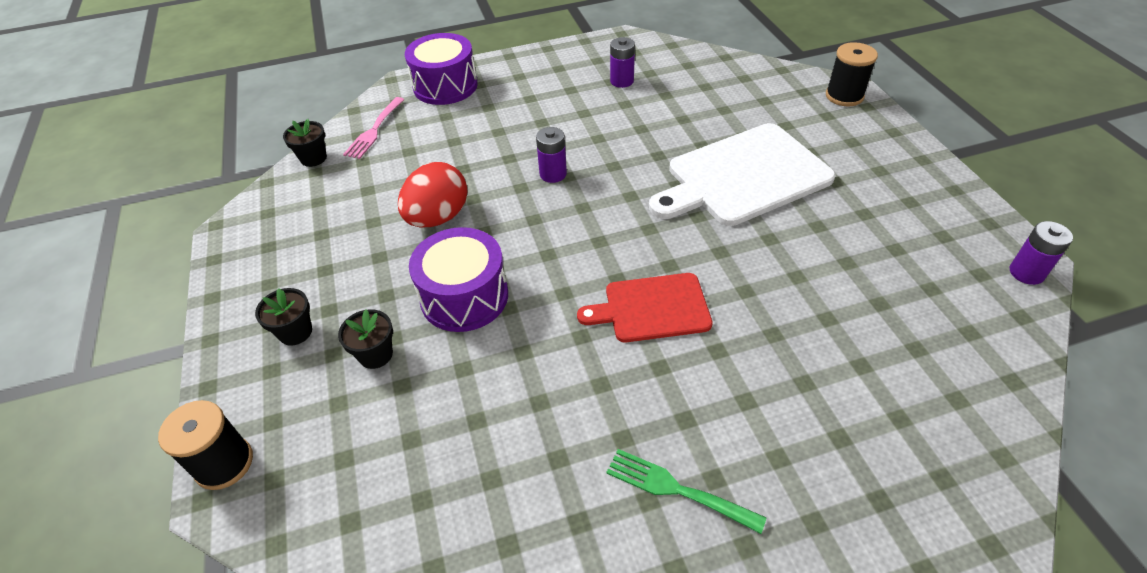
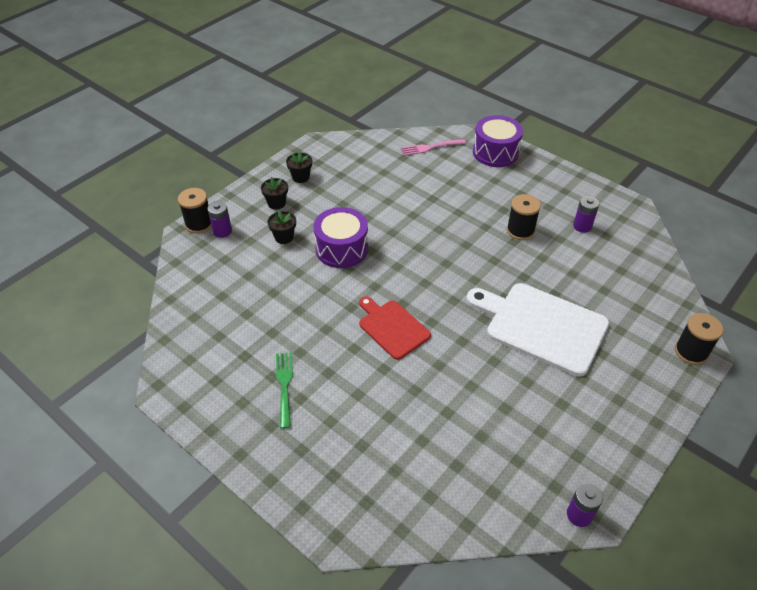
camera: 55 degrees right, 0 degrees up
(313, 158) = (388, 139): black flower pot -> black flower pot (300, 177)
(438, 217) = (387, 209): red egg -> none
(553, 174) = (462, 237): purple battery -> purple battery (222, 231)
(587, 125) = (520, 231): none -> black spool

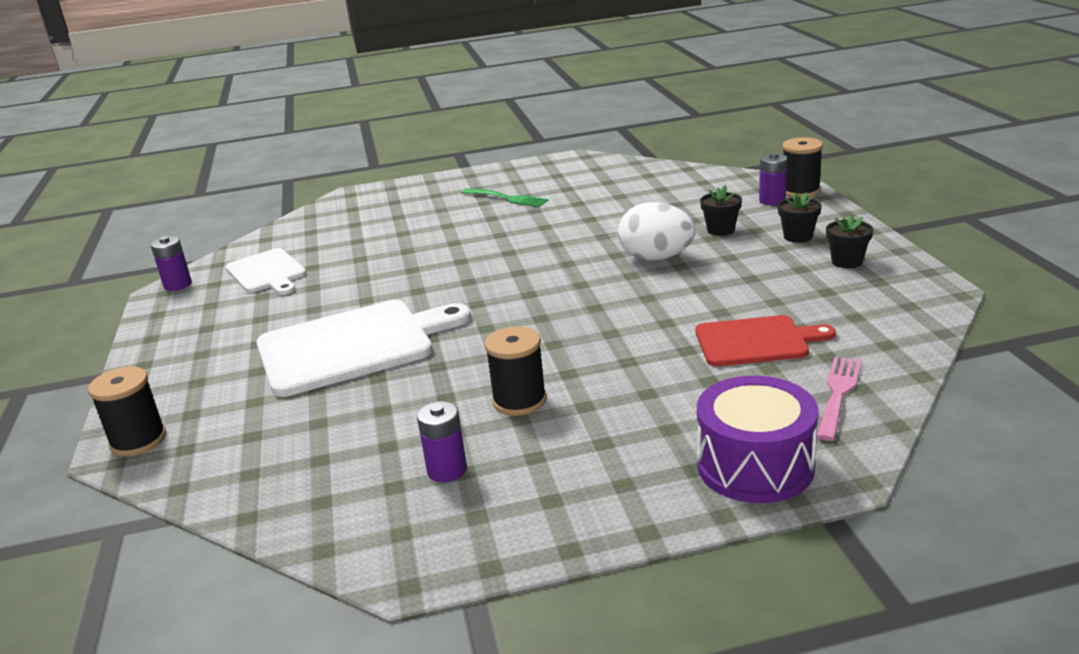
camera: 130 degrees right, 20 degrees down
(342, 249) = (656, 258): purple drum -> white egg
(392, 327) = (494, 258): red cutting board -> red cutting board (756, 341)
(512, 461) = (267, 273): none -> white cutting board

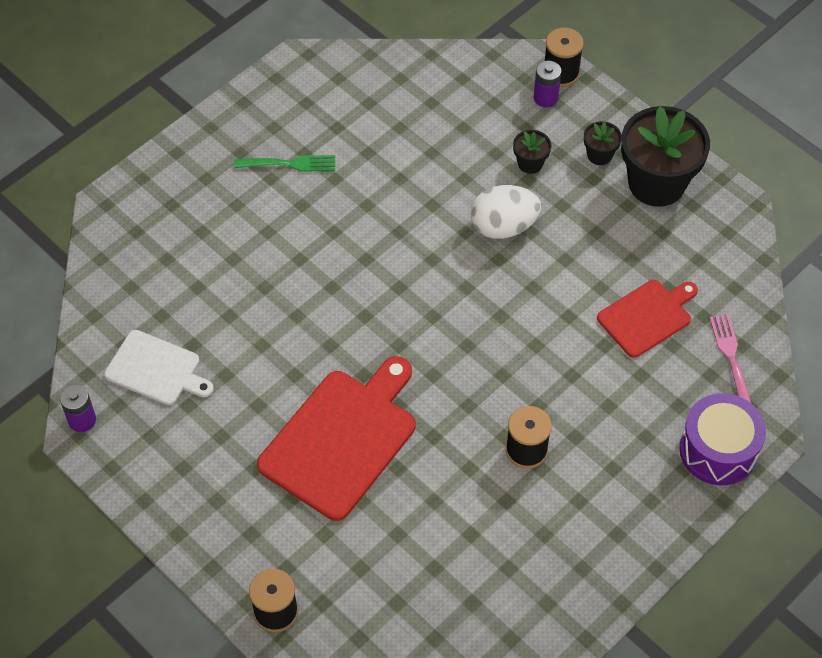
camera: 35 degrees left, 30 degrees up
(353, 346) = (342, 439): white cutting board -> red cutting board
(447, 470) = (531, 538): purple battery -> none
(847, 261) = (656, 183): black flower pot -> black flower pot, size x2.24

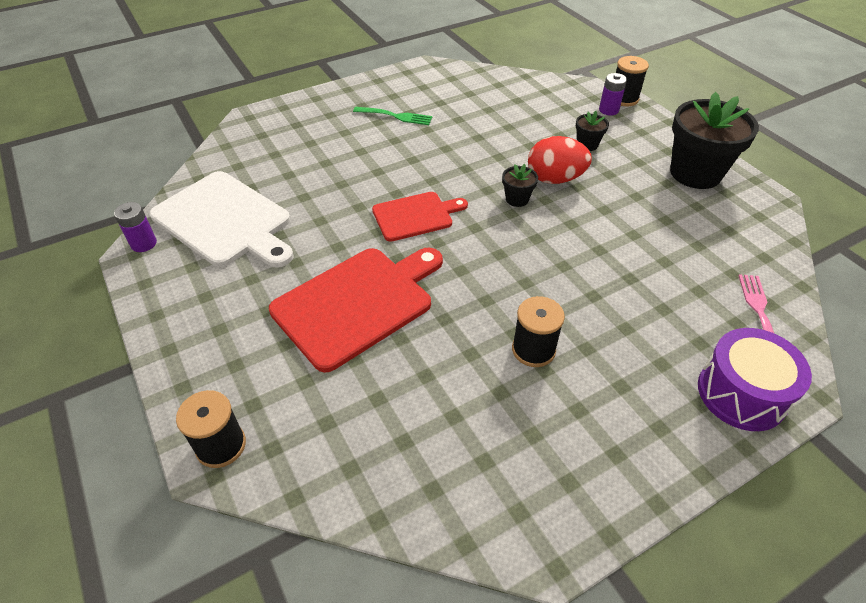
camera: 15 degrees right, 10 degrees down
(156, 369) = (225, 221): white cutting board -> white cutting board, size x1.69
(503, 226) = (555, 179): white egg -> red egg
(599, 155) = (647, 148): black flower pot -> black flower pot (517, 199)
(647, 316) = (675, 263): red cutting board -> red cutting board (415, 216)

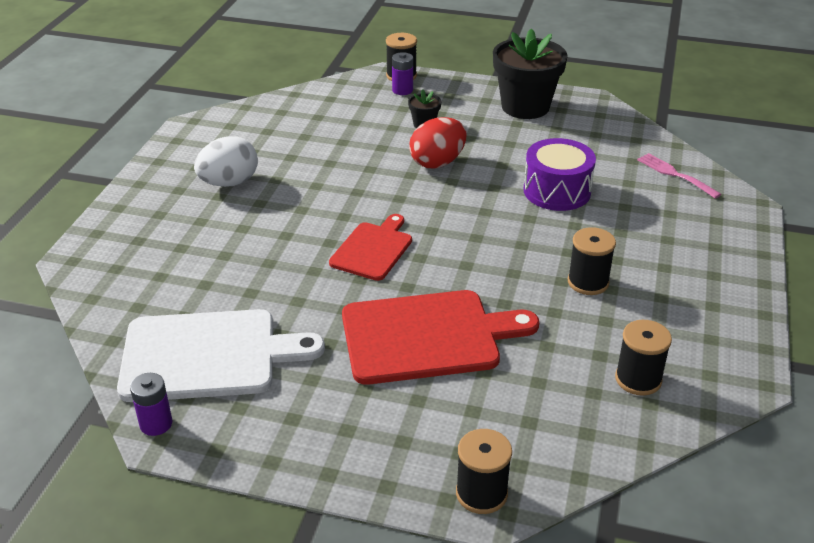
camera: 45 degrees left, 10 degrees down
(357, 303) = (427, 336): red cutting board -> red cutting board turned 75 degrees clockwise
(396, 116) = (229, 183): green fork -> white egg
(453, 461) = (638, 379): none -> black spool
(517, 199) = (431, 192): black flower pot -> none
(741, 393) = (726, 227): purple drum -> purple drum (557, 191)

